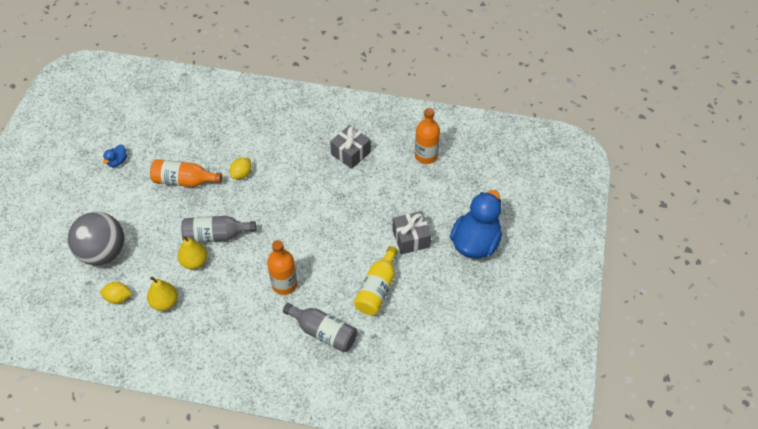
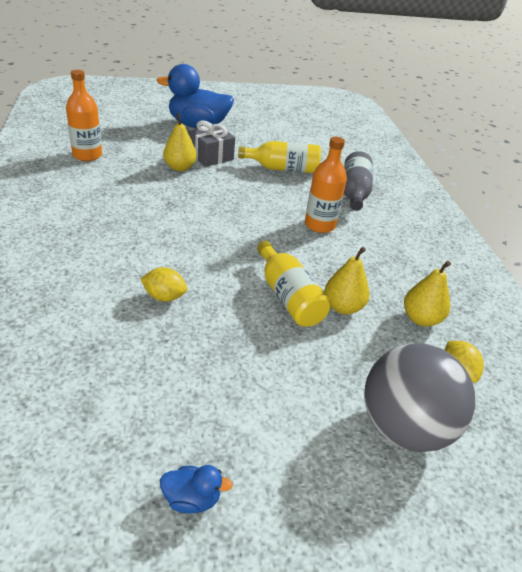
camera: 115 degrees left, 15 degrees down
(184, 181) = (203, 364): orange bottle -> none
(215, 235) = (288, 297): grey bottle -> yellow bottle
(350, 153) = (95, 205): grey gift -> none
(394, 212) = (180, 167): none -> yellow pear

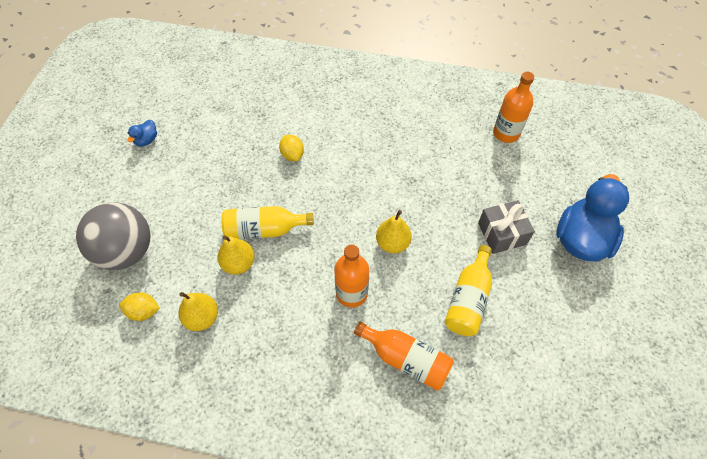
camera: 115 degrees right, 20 degrees up
(164, 297) = (292, 155): yellow lemon -> yellow lemon turned 60 degrees counterclockwise
(180, 167) = (477, 200): yellow pear -> yellow pear (392, 243)
(354, 192) = (406, 359): grey bottle -> orange bottle

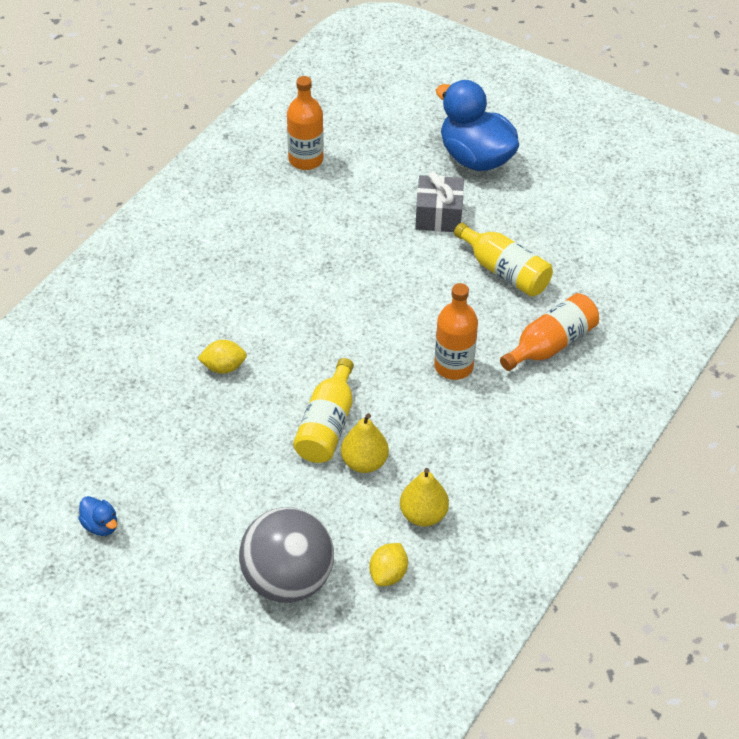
camera: 70 degrees left, 10 degrees down
(392, 243) = (406, 310): yellow pear -> none

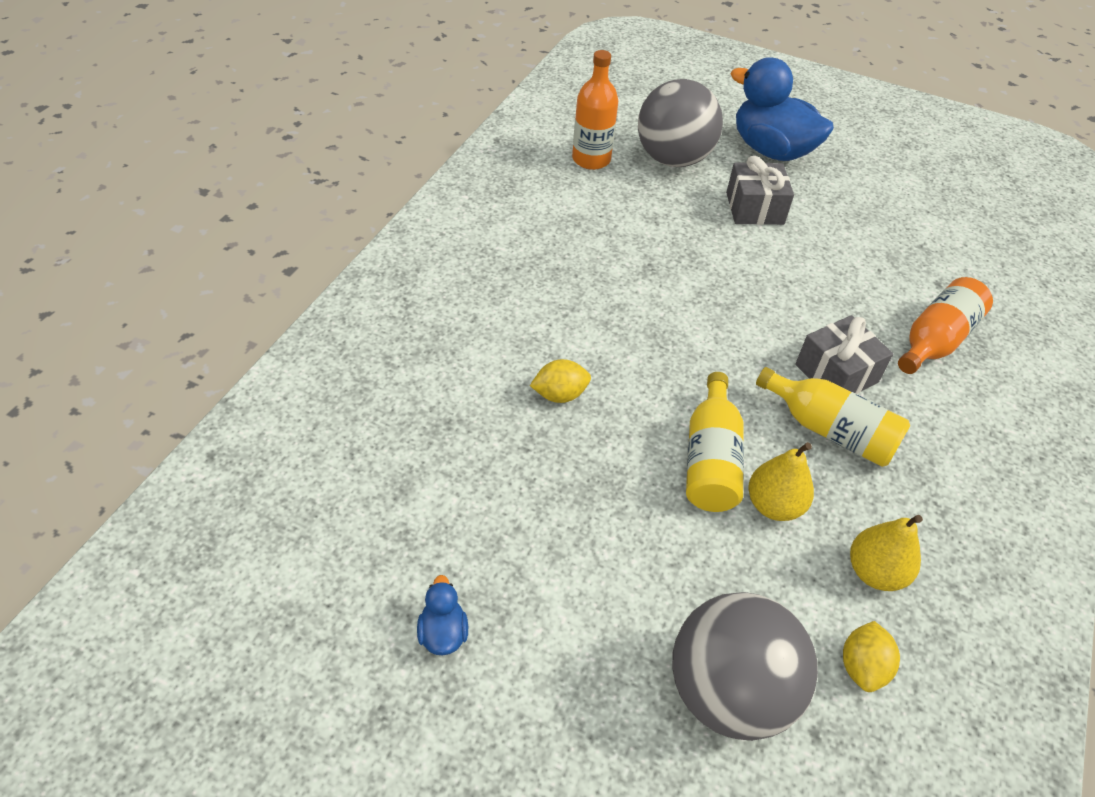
camera: 10 degrees left, 0 degrees up
(100, 525) = (443, 633): blue duck -> blue duck turned 135 degrees counterclockwise
(380, 163) = (673, 159): none -> grey ball
(453, 366) = (836, 373): orange bottle -> grey gift
(504, 271) = (849, 263): yellow bottle -> yellow bottle (830, 430)

